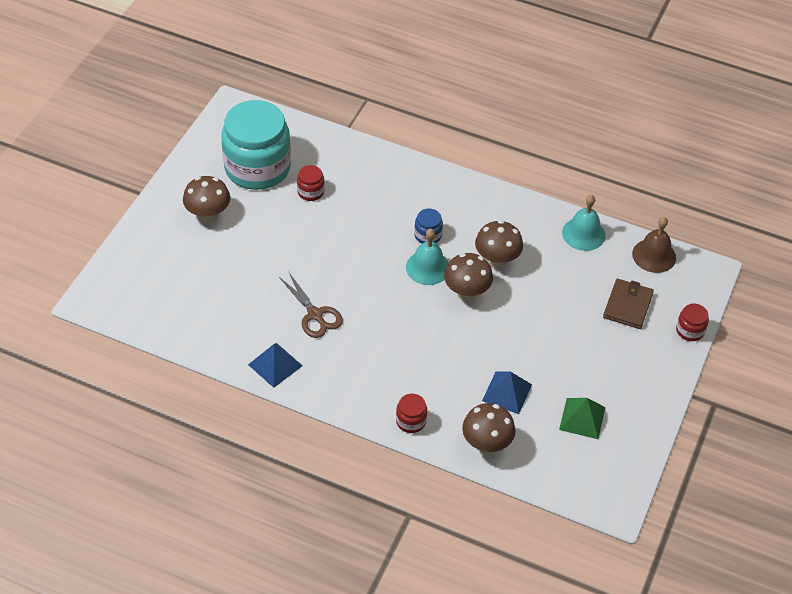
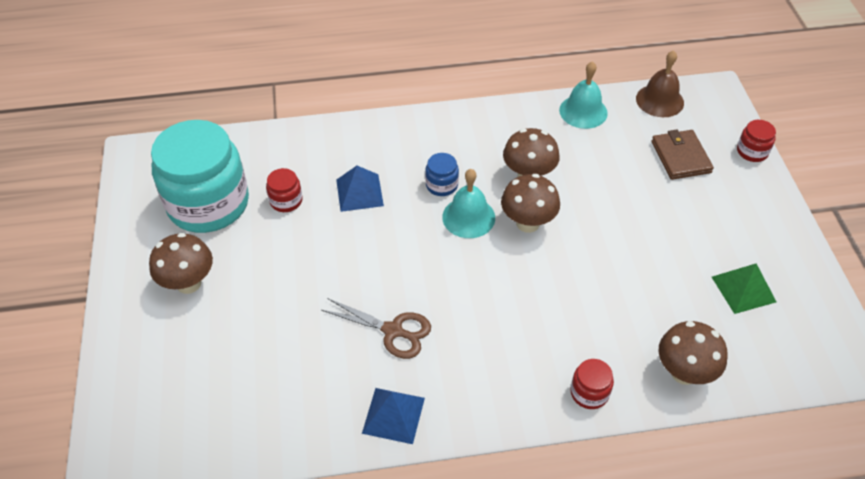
camera: 30 degrees left, 0 degrees up
(507, 392) = (653, 304): blue pyramid -> blue pyramid (359, 192)

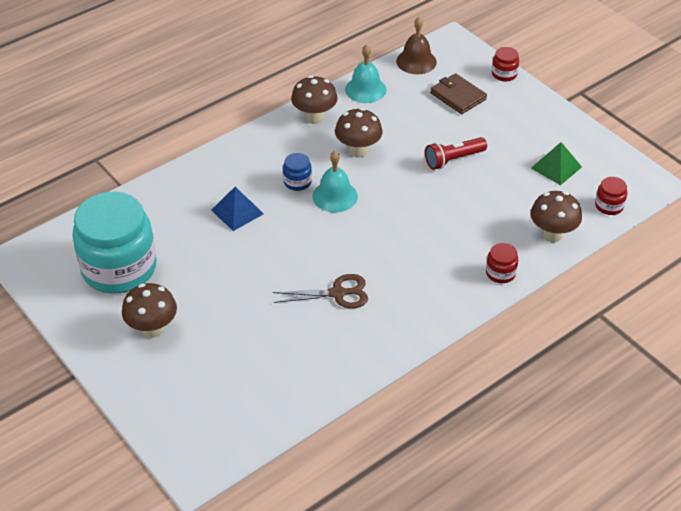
camera: 30 degrees left, 5 degrees down
(286, 201) = (182, 240): red jar -> red jar (609, 206)
(393, 415) = (379, 345): blue pyramid -> none
(527, 223) = (381, 183): brown mushroom -> brown mushroom (314, 117)
(626, 229) = (453, 160): none -> red flashlight

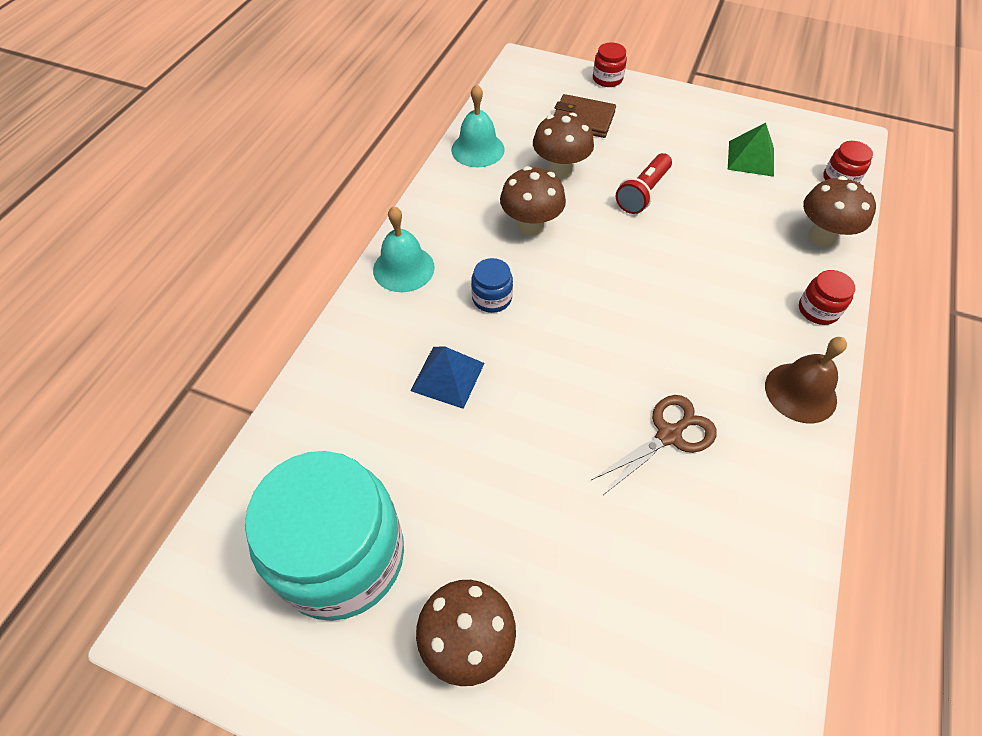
camera: 30 degrees left, 10 degrees up
(314, 117) = (446, 206): brown mushroom -> brown mushroom (560, 170)
(335, 196) = (552, 297): turquoise bell -> turquoise bell (403, 268)
(416, 61) = (506, 98): brown bell -> brown bell (800, 392)

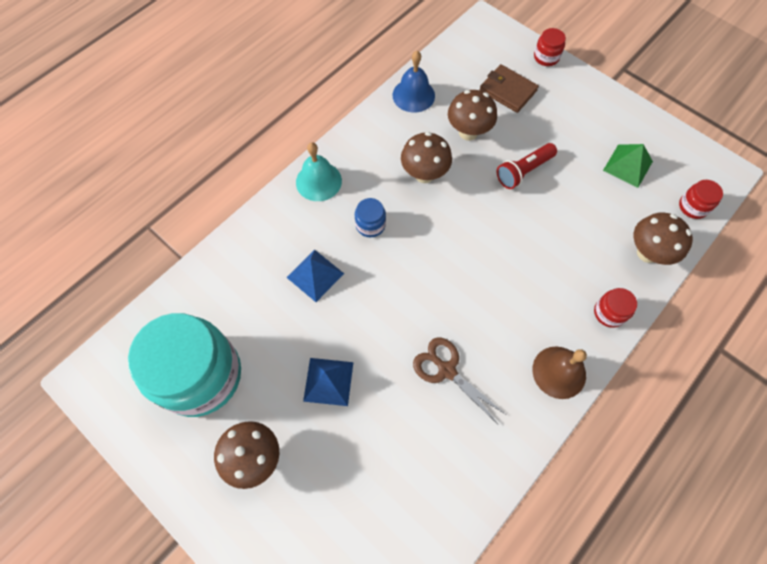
camera: 20 degrees right, 10 degrees up
(477, 149) = (413, 95): turquoise bell -> blue bell
(525, 501) = (328, 381): none -> blue pyramid
(669, 435) = (446, 370): brown scissors -> brown scissors turned 120 degrees counterclockwise

